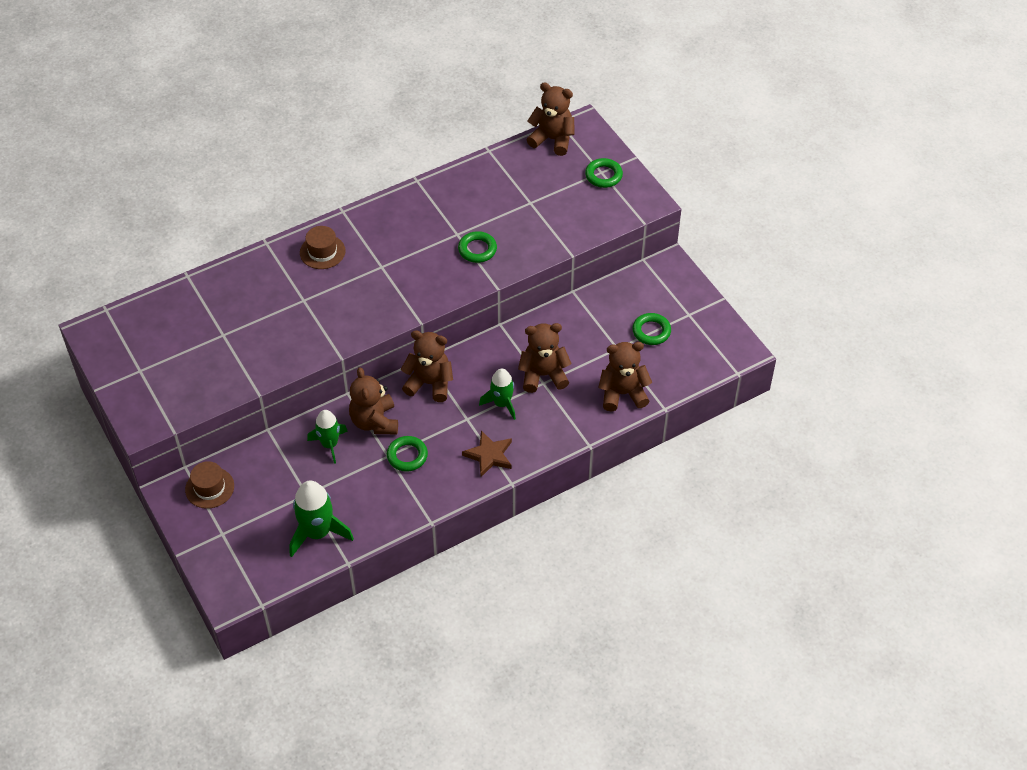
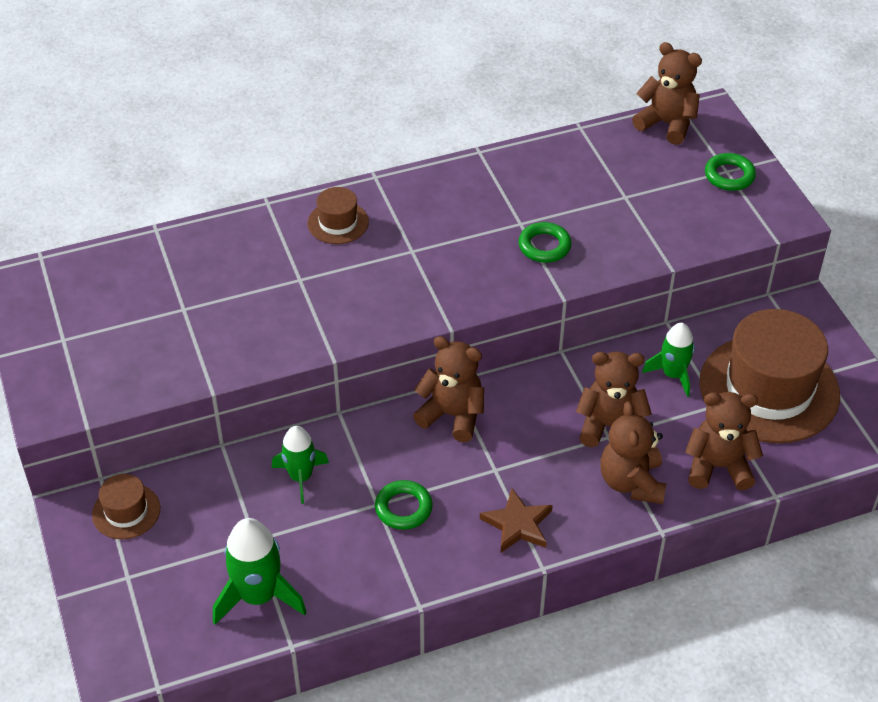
camera: 10 degrees right, 5 degrees down
(374, 422) = (368, 455): brown teddy bear -> brown teddy bear (631, 482)
(502, 403) = (547, 456): green rocket -> green rocket (673, 374)
(651, 331) = (769, 389): green ring -> brown hat

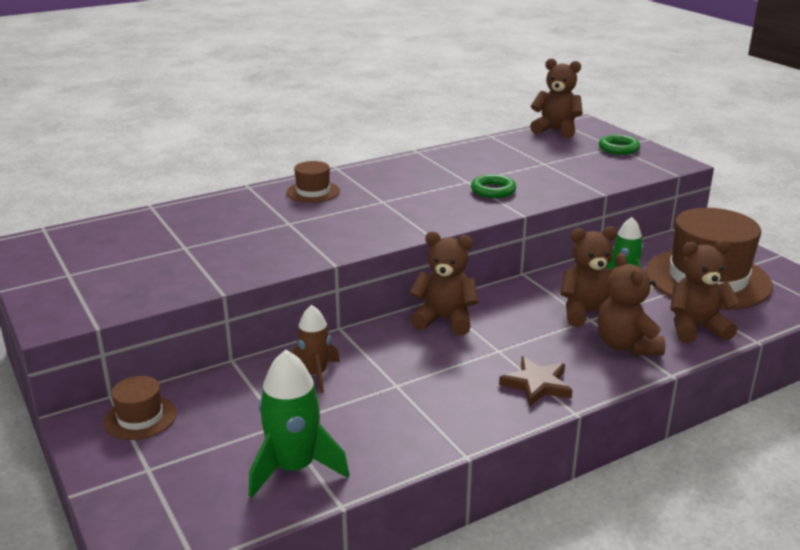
camera: 10 degrees left, 20 degrees down
(301, 477) = (315, 374): green rocket -> brown rocket
(403, 508) = (423, 385): green ring -> none

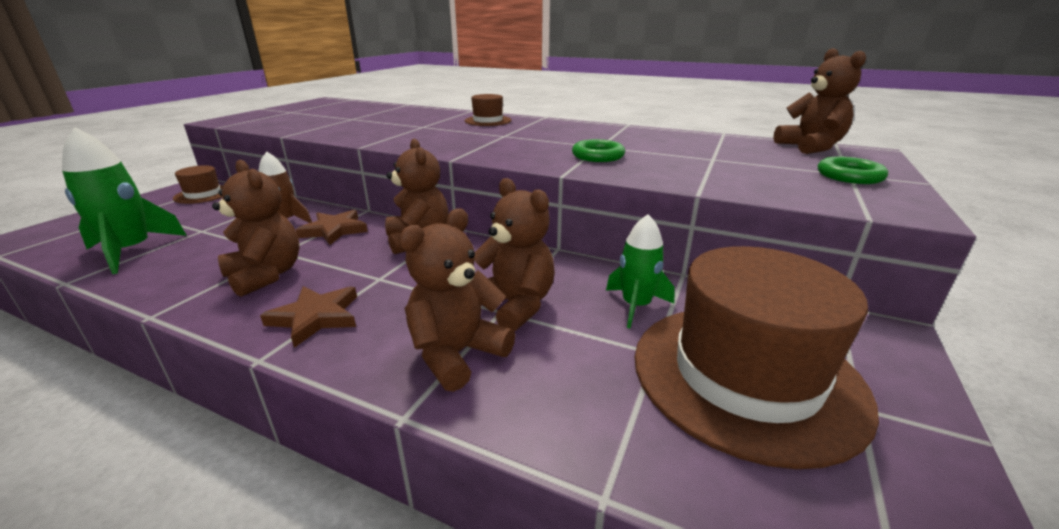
camera: 55 degrees right, 0 degrees up
(374, 352) = (334, 230): none -> brown star
(696, 328) = (570, 405): brown teddy bear -> brown teddy bear (266, 275)

